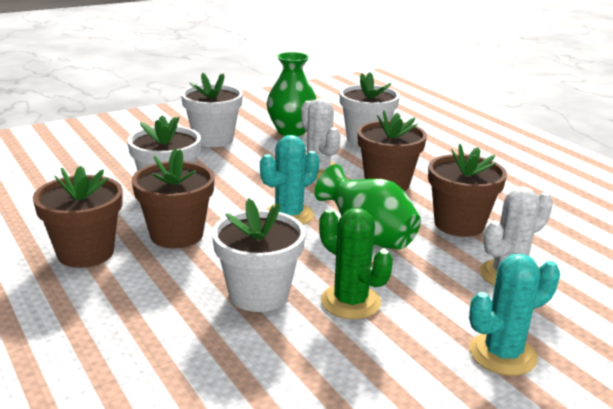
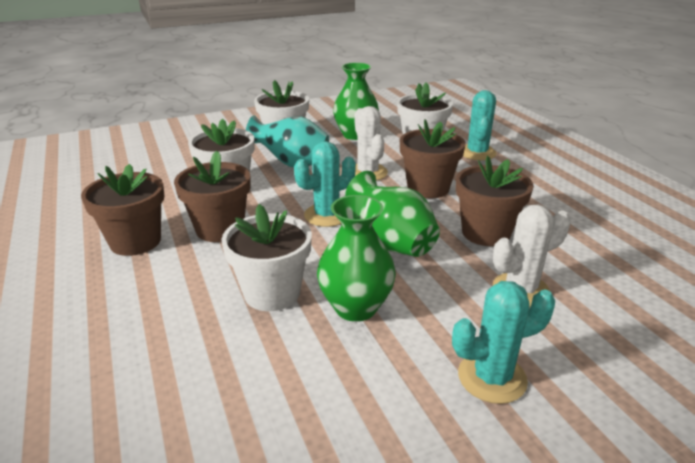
camera: 10 degrees right, 5 degrees up
(231, 164) = (292, 164): none -> turquoise vase
(350, 302) = (355, 307): green cactus -> green vase
(427, 146) = (477, 153): none -> turquoise cactus

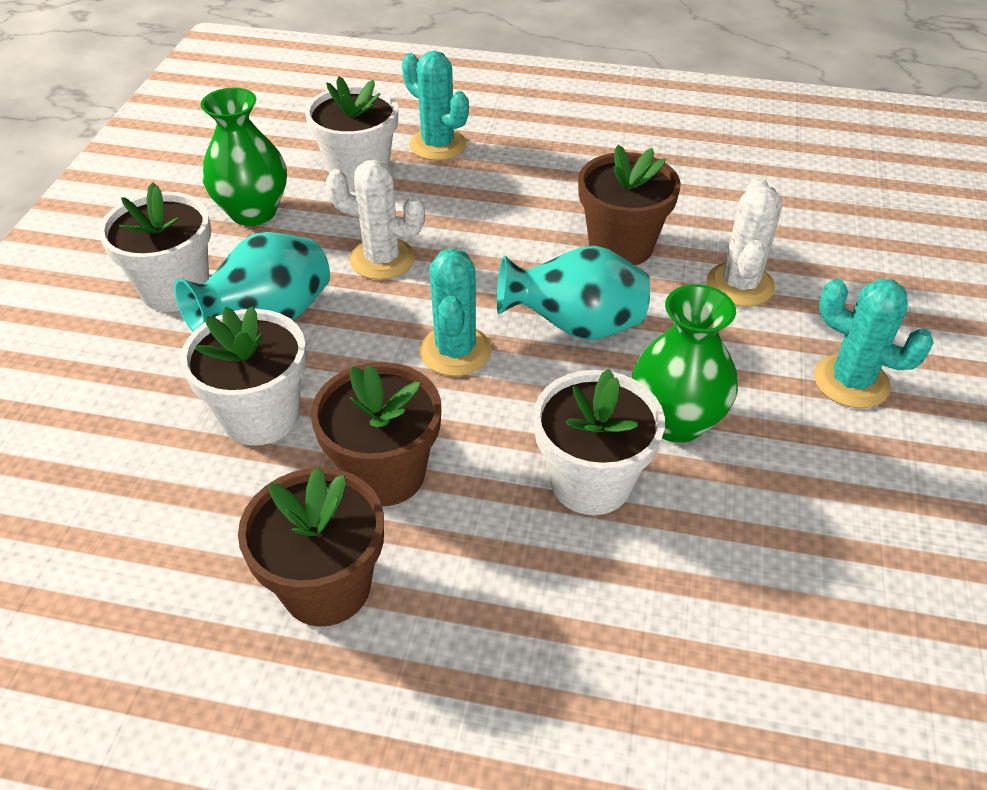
camera: 55 degrees left, 15 degrees up
(392, 243) = (575, 327): green vase -> turquoise vase
(428, 188) = (480, 232): brown flower pot -> none
(492, 378) = (851, 382): turquoise cactus -> turquoise cactus turned 75 degrees counterclockwise

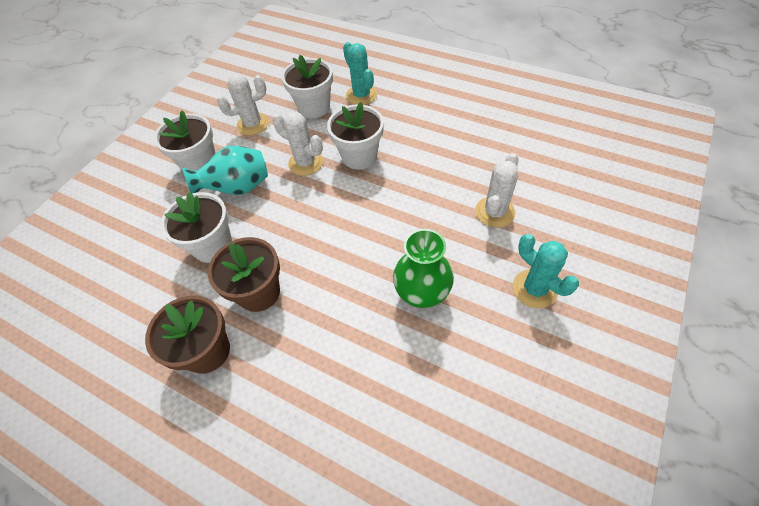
camera: 20 degrees right, 10 degrees up
(253, 212) = (253, 124): green vase -> white cactus
(455, 351) = (321, 226): turquoise cactus -> none
(575, 327) = (390, 223): turquoise vase -> none
(591, 482) = (360, 321): white flower pot -> white flower pot (359, 156)
(621, 246) = (436, 175): brown flower pot -> none

